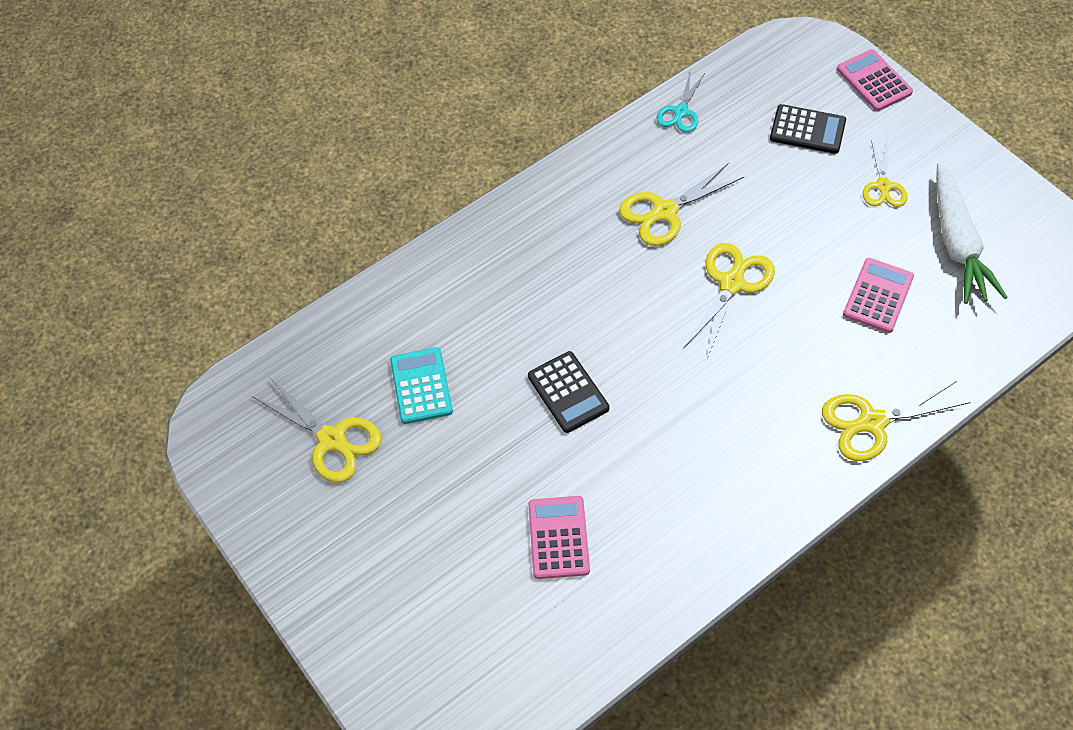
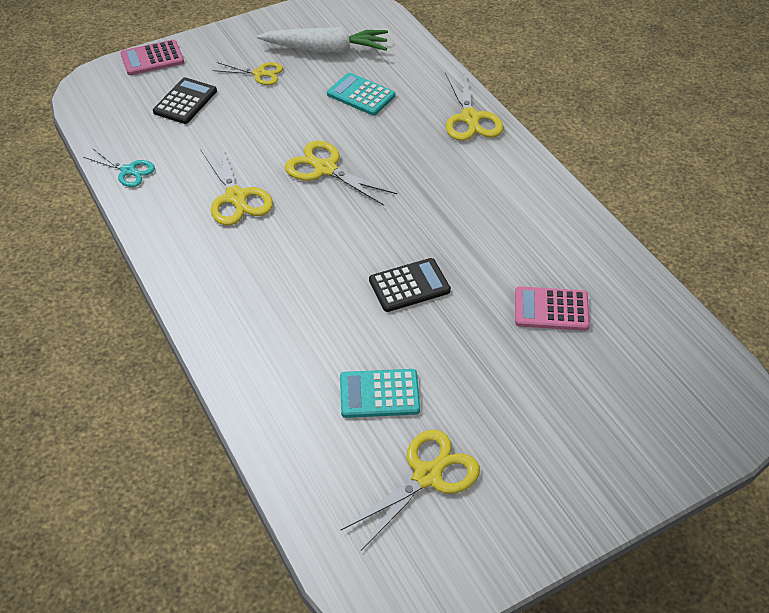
camera: 85 degrees left, 10 degrees down
(878, 296) = (361, 95): pink calculator -> turquoise calculator

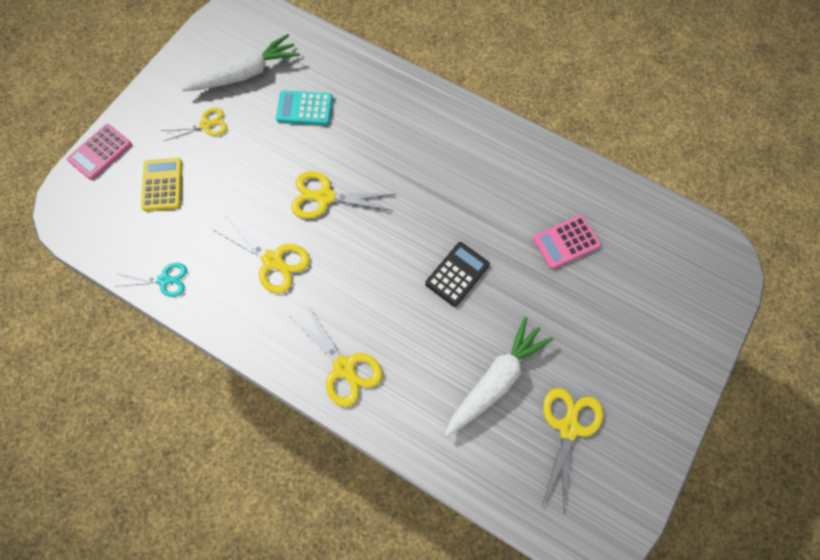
camera: 30 degrees left, 20 degrees up
(185, 101) = (162, 185): black calculator -> yellow calculator
(379, 394) = (495, 380): turquoise calculator -> white carrot
(470, 118) = (404, 92): yellow scissors -> yellow scissors (344, 367)

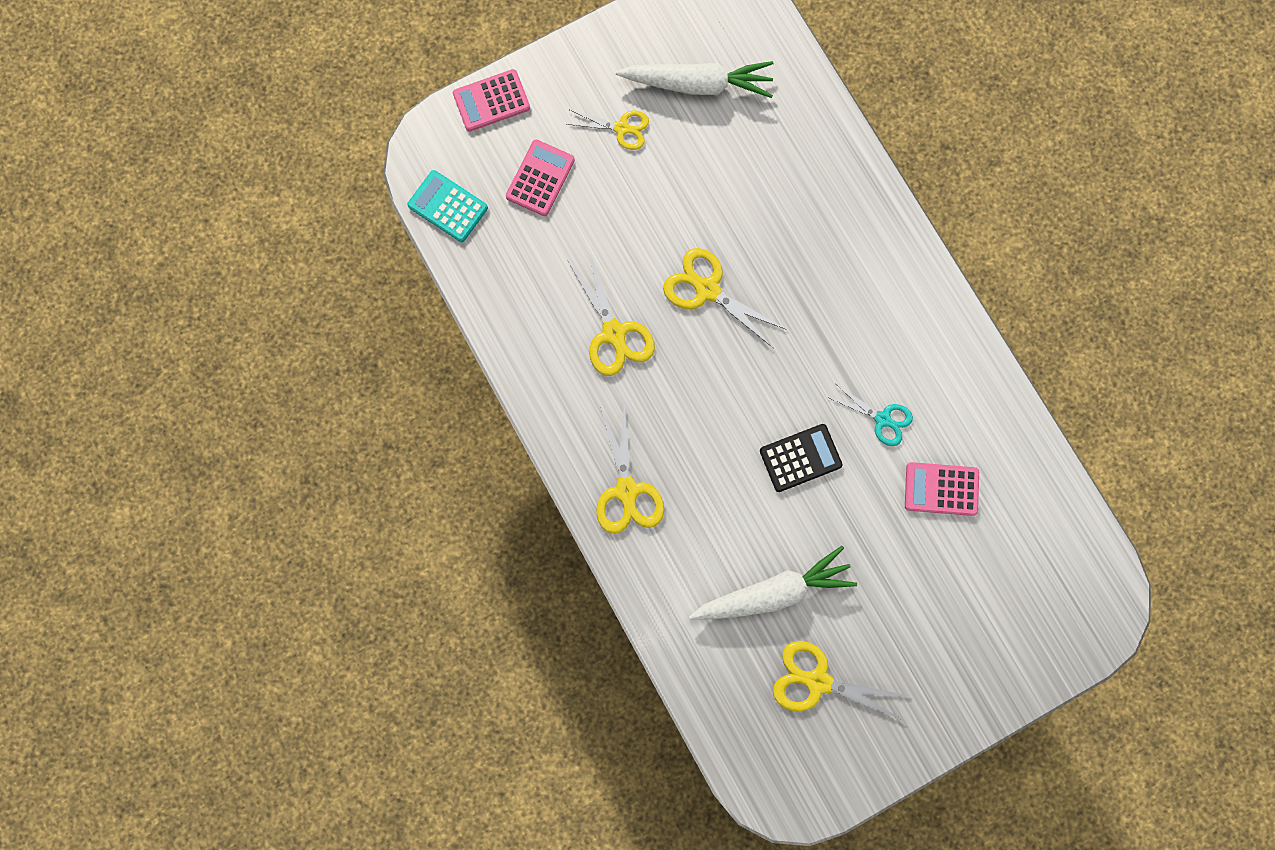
camera: 30 degrees right, 10 degrees up
(162, 185) = (540, 178): yellow calculator -> pink calculator
(164, 280) = (492, 292): turquoise scissors -> turquoise scissors (882, 419)
(304, 108) = (742, 167): turquoise calculator -> turquoise calculator (448, 206)
(568, 428) = (818, 681): yellow scissors -> yellow scissors turned 120 degrees counterclockwise

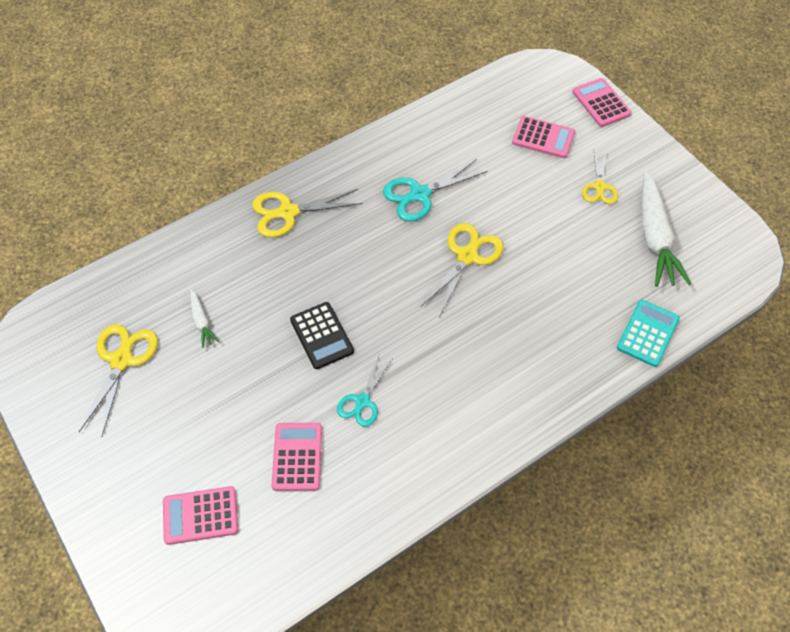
camera: 85 degrees right, 20 degrees down
(448, 206) = (508, 85): turquoise calculator -> turquoise calculator (647, 333)
(614, 333) = (420, 194): yellow scissors -> turquoise scissors
(773, 592) = (202, 321): white carrot -> white carrot, size x0.47
(999, 587) = (200, 515): none -> pink calculator

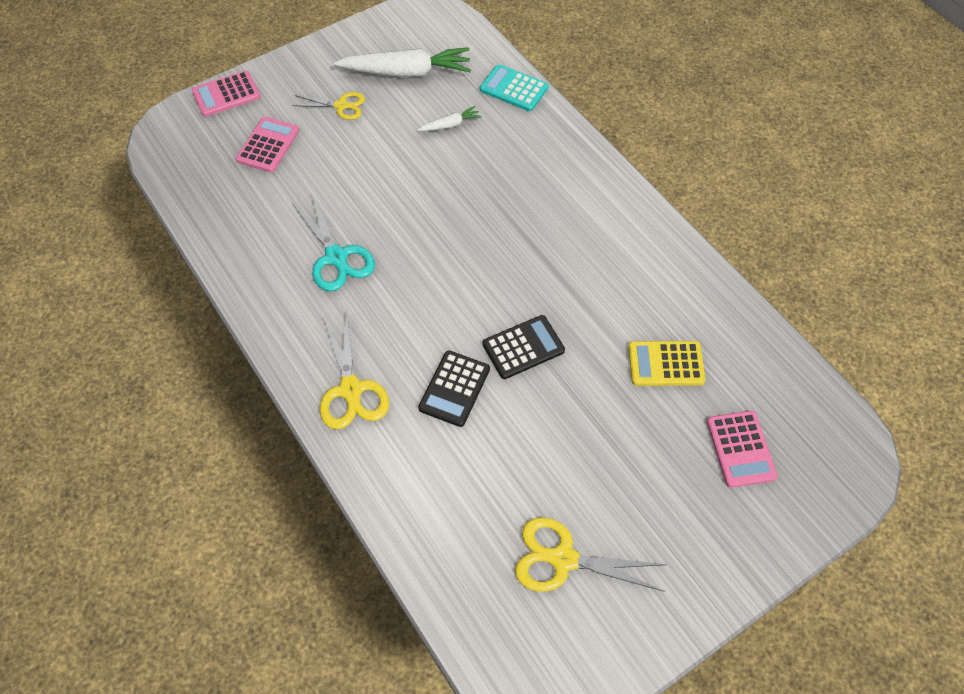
camera: 90 degrees left, 0 degrees up
(202, 321) = (507, 472): white carrot -> white carrot (450, 125)
(283, 283) = (454, 389): none -> black calculator
(297, 456) = (665, 364): pink calculator -> yellow calculator
(362, 401) = (599, 308): turquoise scissors -> none
(467, 256) = (423, 217): yellow scissors -> none

